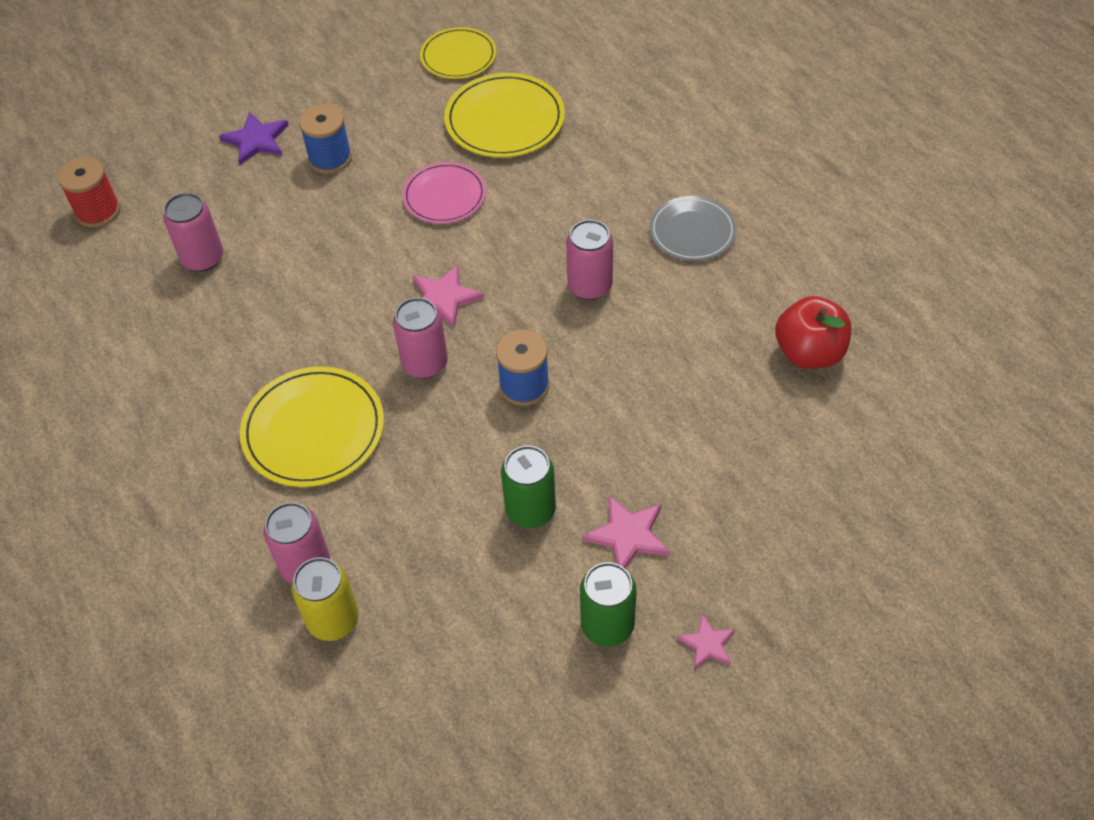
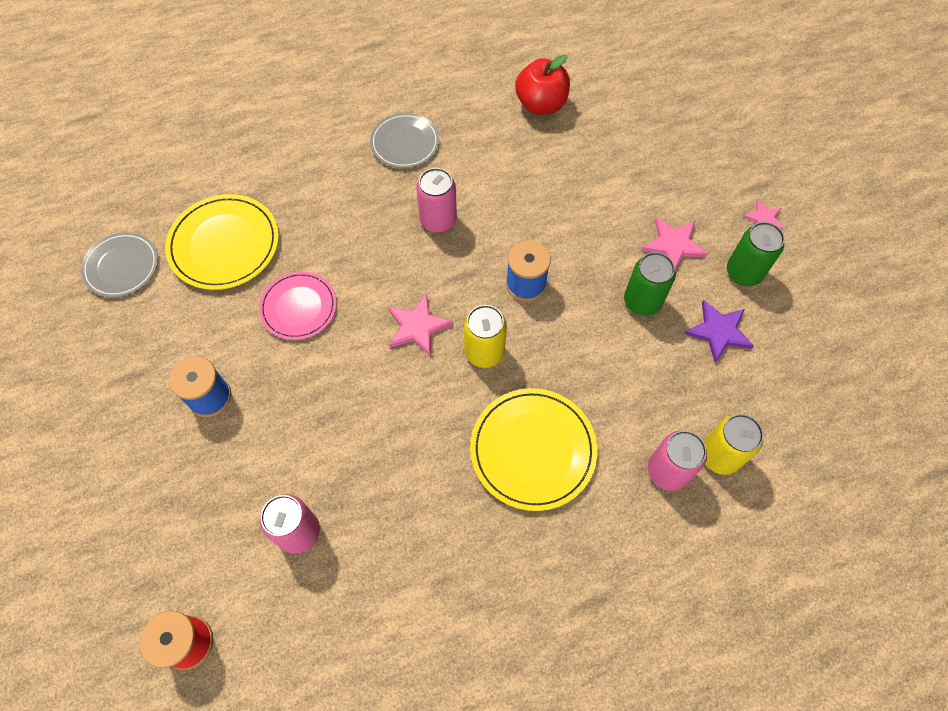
camera: 80 degrees left, 10 degrees up
(256, 140) = (152, 465): purple star -> purple star (719, 332)
(425, 363) = (484, 352): pink can -> yellow can
(458, 56) = (121, 266): yellow plate -> grey plate

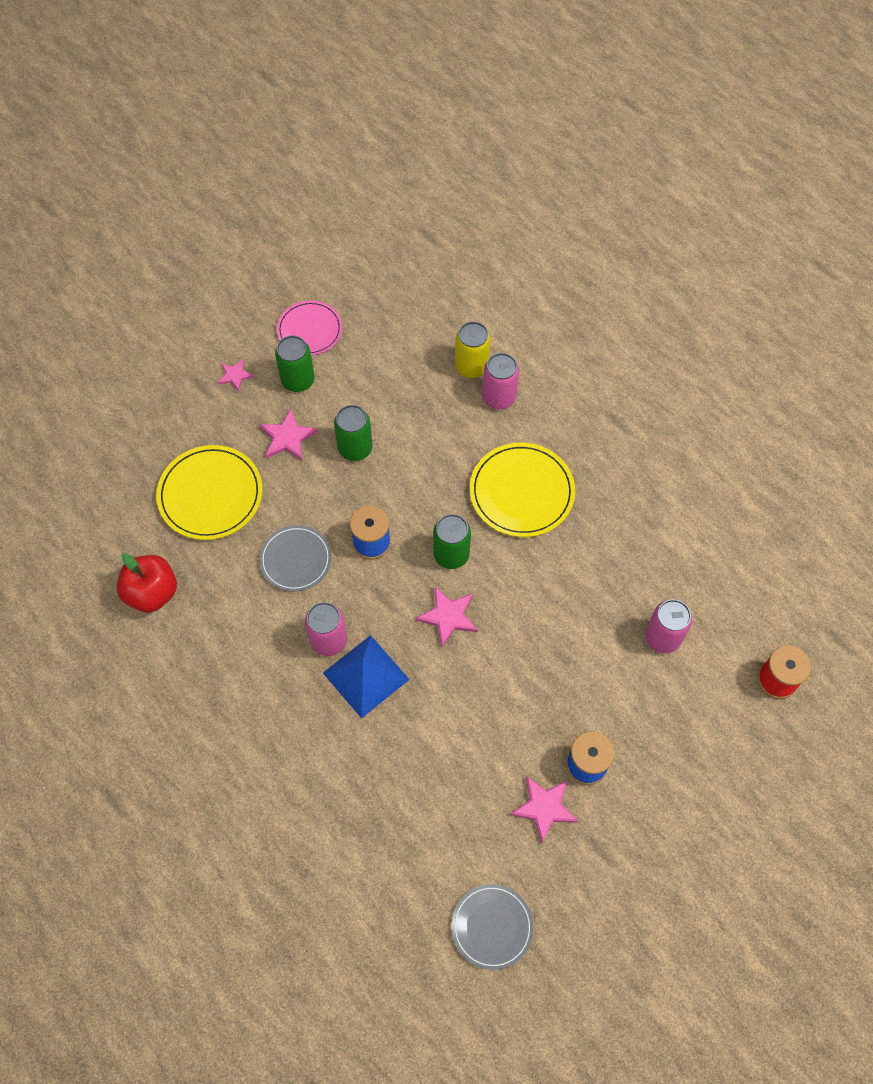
camera: 110 degrees left, 0 degrees up
(192, 344) = (544, 807): none -> pink star
(224, 244) = (428, 833): yellow plate -> yellow plate (210, 494)
(298, 307) = (469, 728): pink plate -> pink plate (310, 330)
(390, 239) = (366, 676): none -> blue pyramid
(405, 143) = (243, 707): grey plate -> grey plate (295, 559)
(484, 352) = (451, 554): yellow can -> green can
(719, 332) = (363, 387): purple star -> none

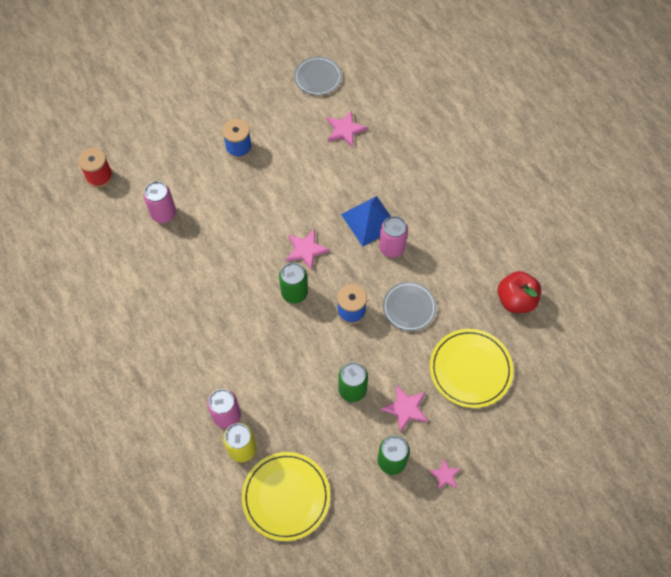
camera: 170 degrees left, 0 degrees up
(310, 330) = (376, 511): pink plate -> none
(521, 492) = (230, 332): yellow plate -> yellow plate (286, 496)
(544, 807) = (271, 129): pink star -> pink star (345, 130)

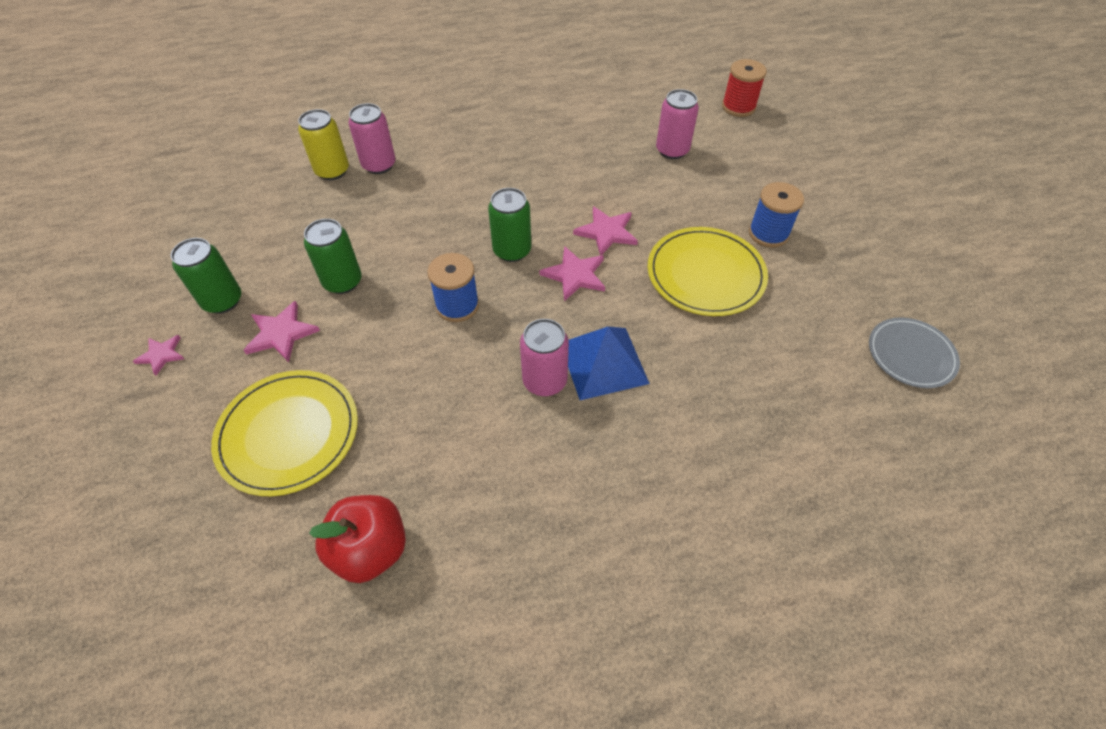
camera: 105 degrees right, 10 degrees down
(286, 496) = (253, 196): yellow plate -> yellow plate (705, 274)
(345, 130) = (792, 369): pink star -> pink star (606, 232)
(409, 307) = (431, 378): grey plate -> none

